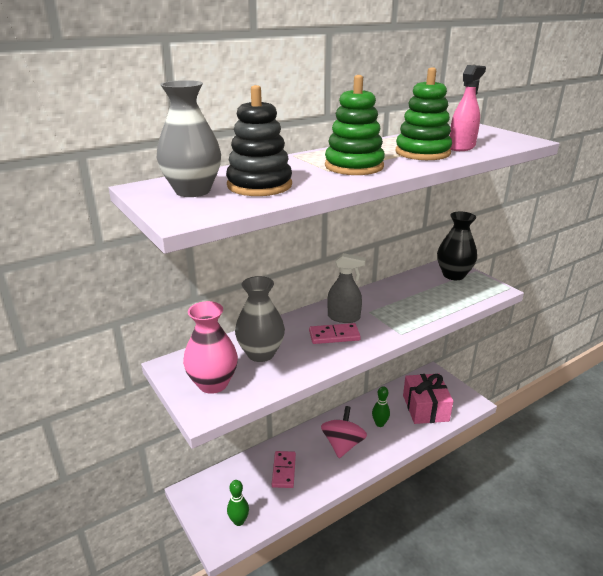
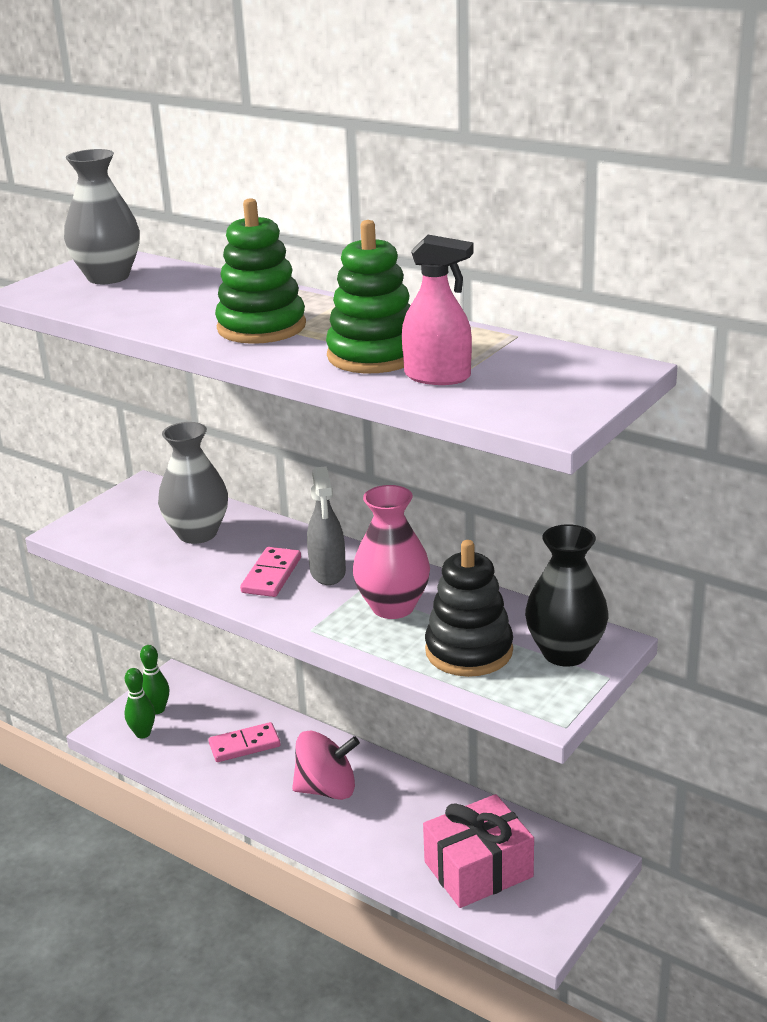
camera: 70 degrees right, 0 degrees up
(213, 384) = (121, 521): pink vase -> pink vase (393, 607)
(259, 185) = (145, 298): black stacking toy -> black stacking toy (469, 651)
(334, 335) = (271, 575): pink domino -> pink domino turned 45 degrees clockwise
(379, 424) = (400, 819): green bowling pin -> green bowling pin (157, 709)

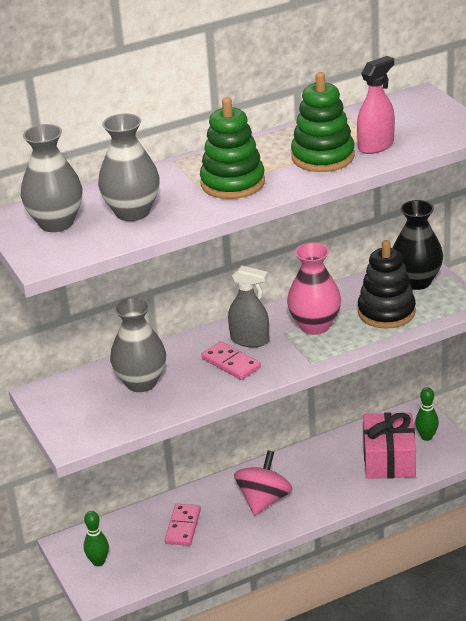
camera: 60 degrees left, 5 degrees up
(143, 733) = (121, 576): green bowling pin -> green bowling pin (426, 437)
(154, 300) = (132, 212): none -> grey vase

